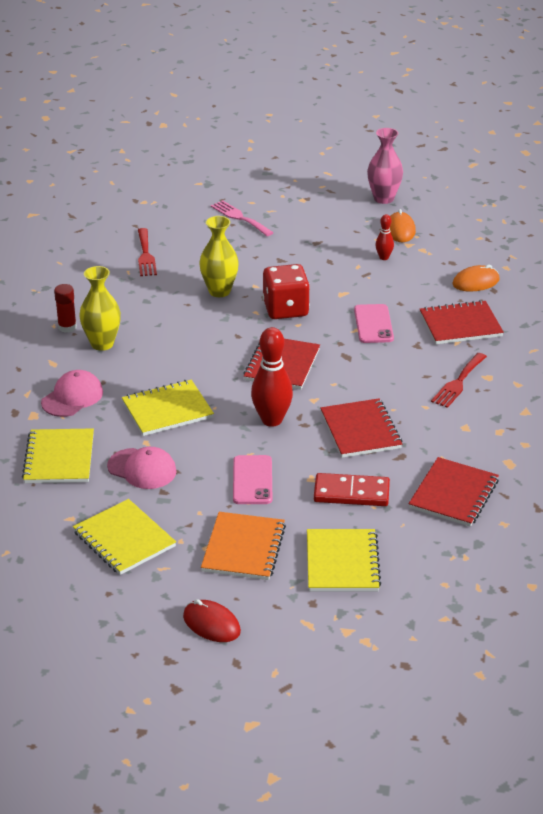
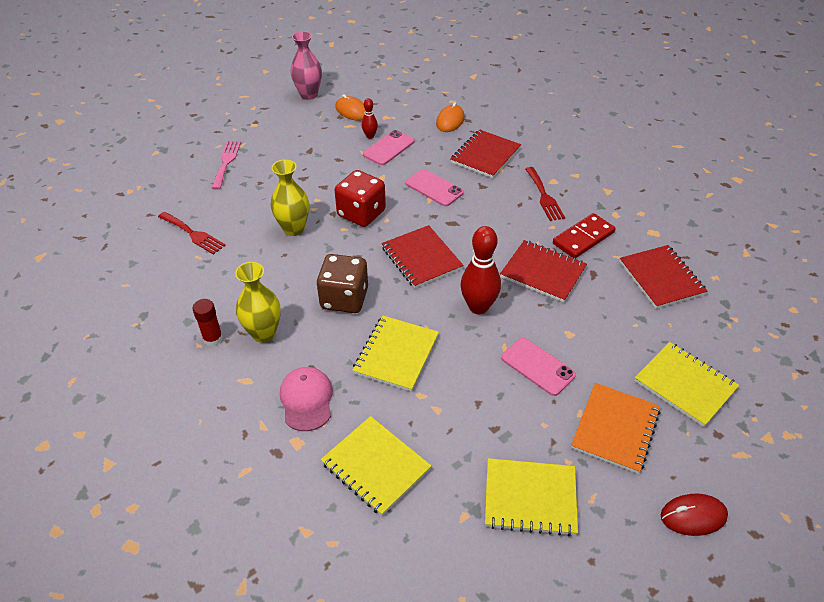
camera: 45 degrees left, 10 degrees up
(142, 469) = (451, 421): pink cap -> none
(185, 356) = (344, 298): none -> brown dice
(240, 217) = (226, 162): pink fork -> pink fork turned 90 degrees clockwise
(244, 548) = (615, 429): orange notebook -> orange notebook turned 60 degrees clockwise
(351, 493) = (609, 325): red domino -> red domino (583, 238)
(385, 275) = (388, 148): none -> pink phone

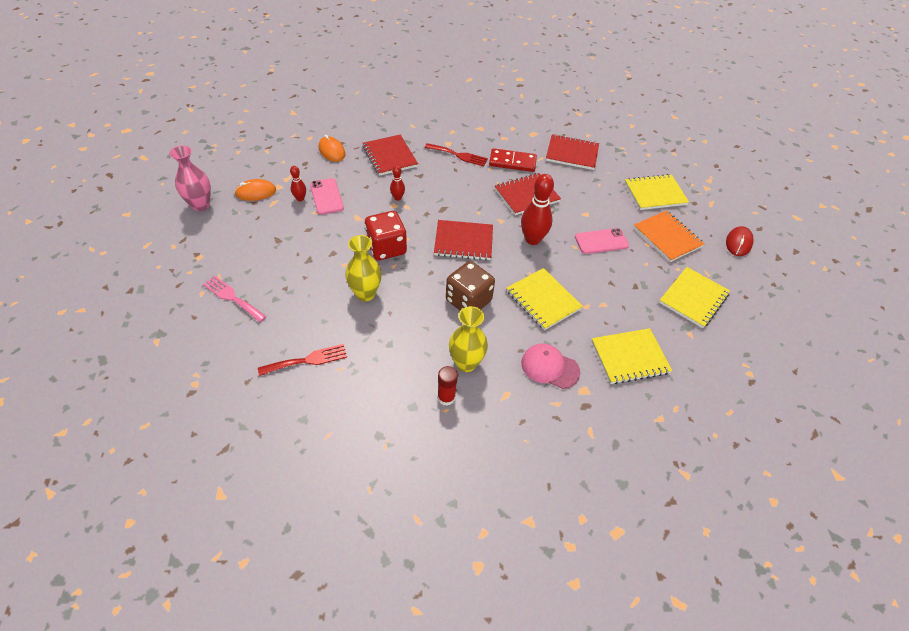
camera: 60 degrees left, 5 degrees up
(434, 188) = (397, 198): pink phone -> red bowling pin
(583, 238) = (512, 162): red domino -> red domino turned 75 degrees counterclockwise

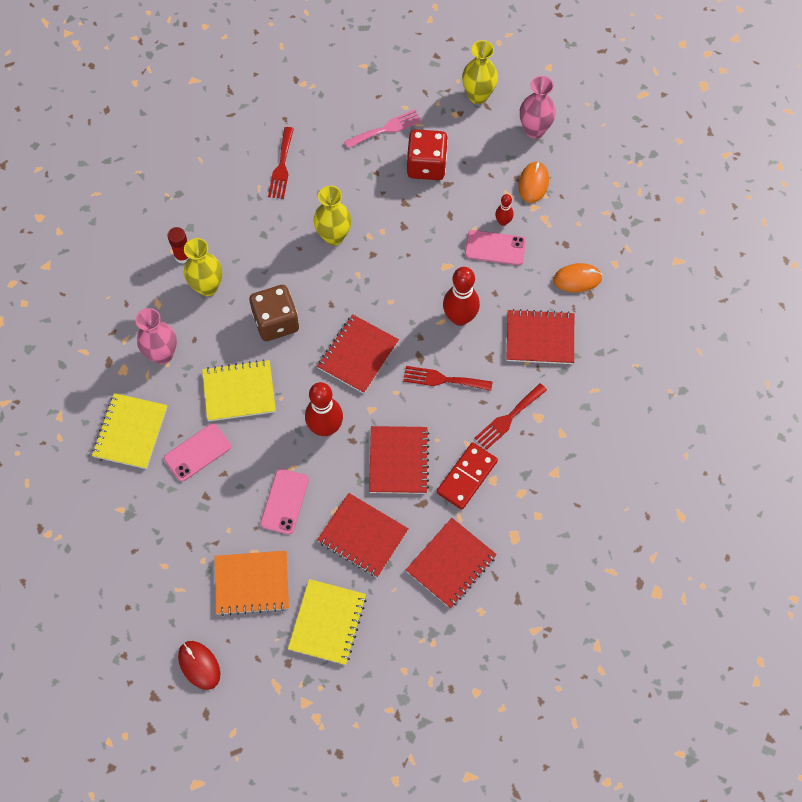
camera: 120 degrees right, 15 degrees up
(172, 248) = (478, 95): none -> yellow vase
(386, 248) = (386, 277): red dice -> red dice (426, 165)
(397, 198) = (460, 317): red bowling pin -> red bowling pin, size x1.94
(452, 192) = (443, 379): none -> red fork
(549, 367) = (162, 354): pink cap -> pink vase
(590, 196) = (362, 536): none -> red notebook
(609, 305) = (197, 452): none -> pink phone
(693, 298) = (157, 547): yellow notebook -> none

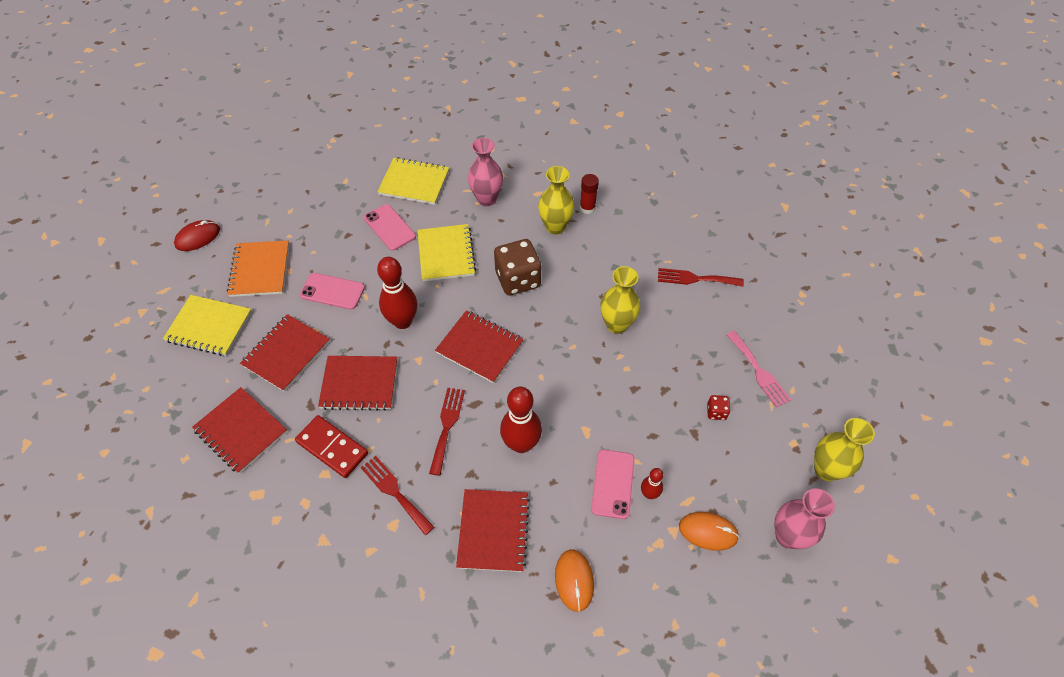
camera: 90 degrees right, 10 degrees down
(426, 165) = (716, 412): red dice -> red dice, size x0.44

